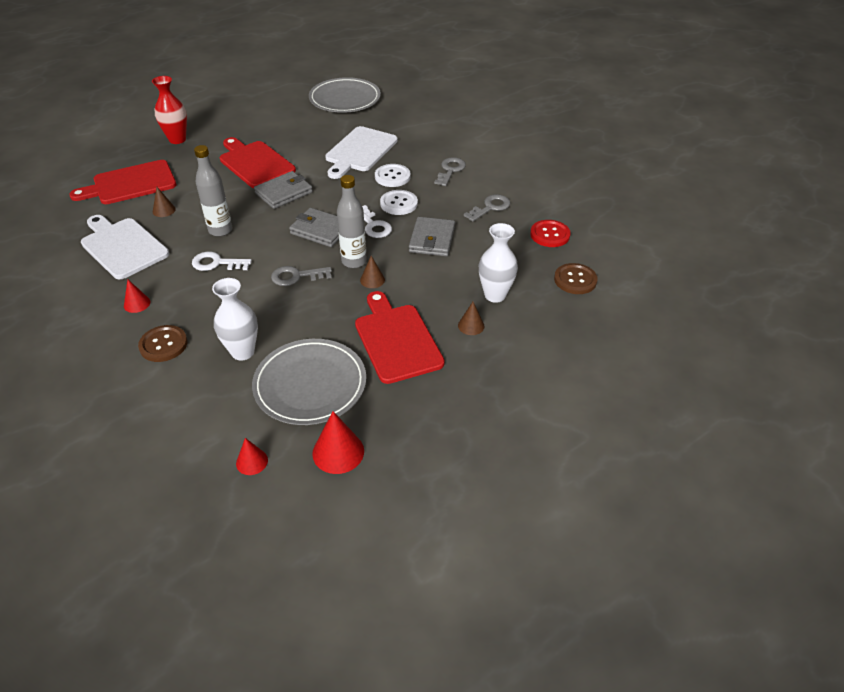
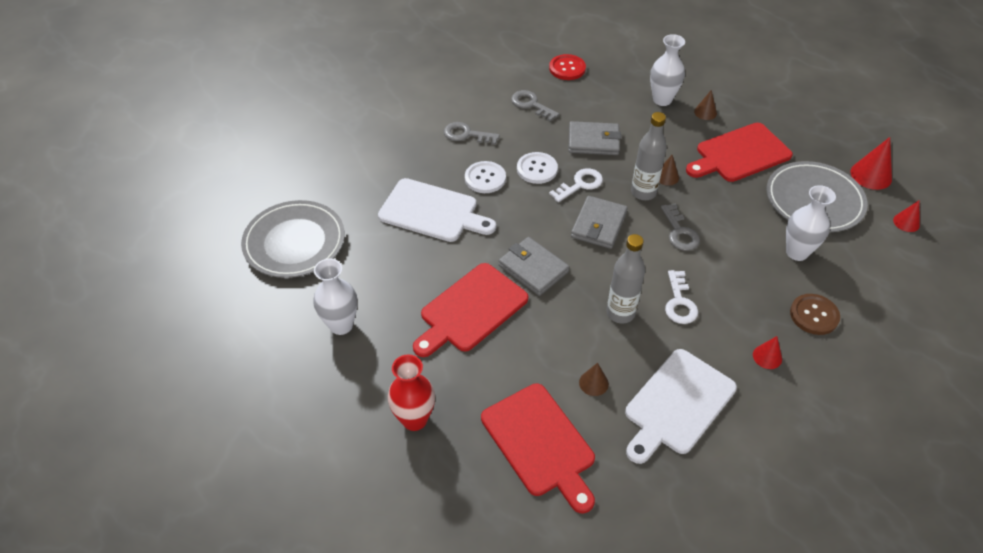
camera: 95 degrees left, 5 degrees up
(265, 116) = (341, 325): none -> white vase
(575, 280) = (627, 56): brown button -> none

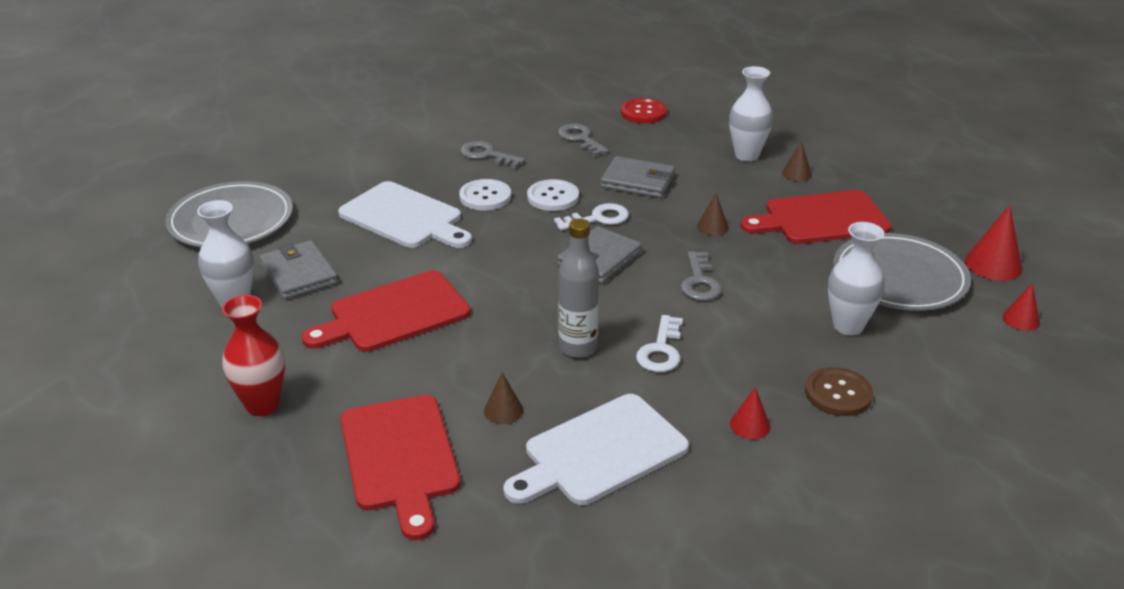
camera: 15 degrees right, 15 degrees down
(533, 268) = (493, 287): grey wallet -> grey wallet (299, 274)
(643, 192) = (673, 237): grey bottle -> none

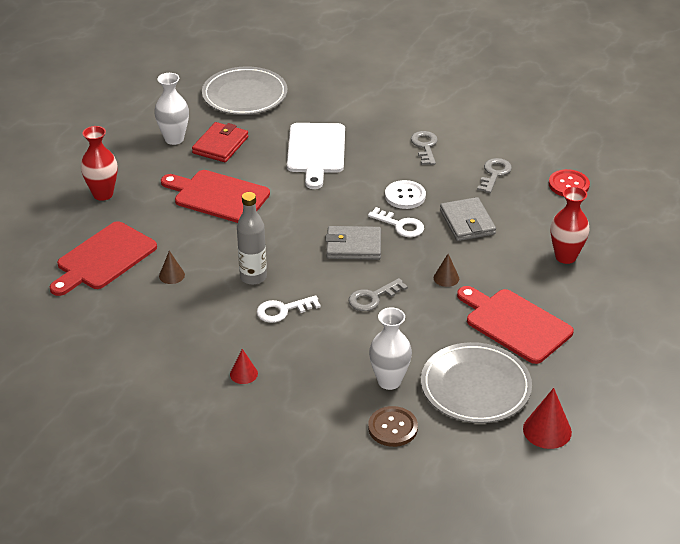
camera: 55 degrees right, 5 degrees up
(299, 274) = (220, 145): grey wallet -> red wallet
(485, 196) = (374, 169): white button -> none
(600, 452) = (168, 325): white cutting board -> none
(746, 155) = (565, 257): white vase -> red vase
(796, 174) = (567, 290): brown cone -> none
(838, 394) = (309, 400): brown button -> brown button (392, 428)
(1021, 319) = (484, 464): red cone -> none

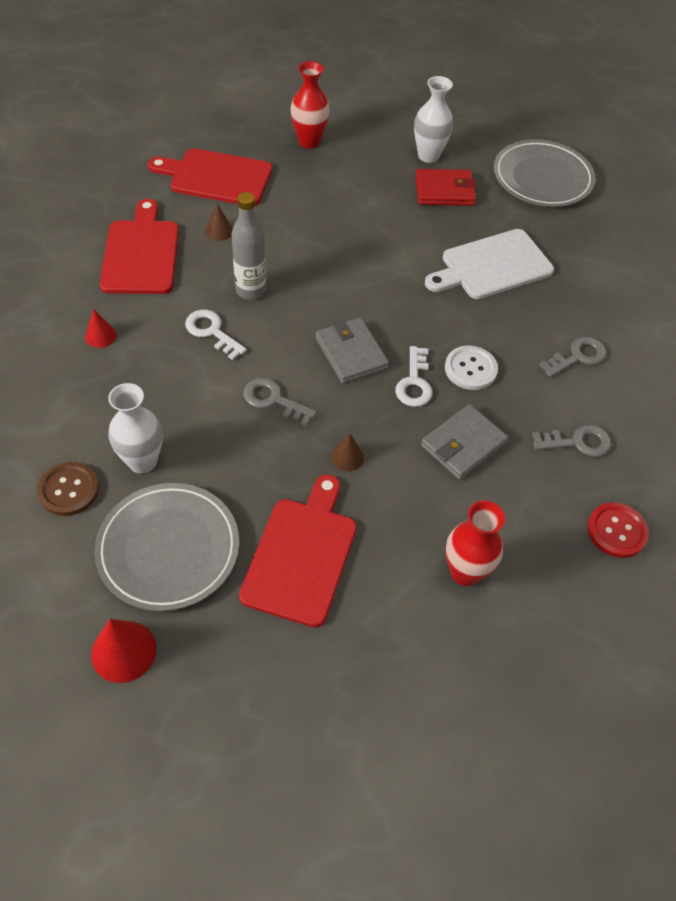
camera: 60 degrees right, 15 degrees up
(218, 196) = (361, 219): red cutting board -> red cutting board (141, 253)

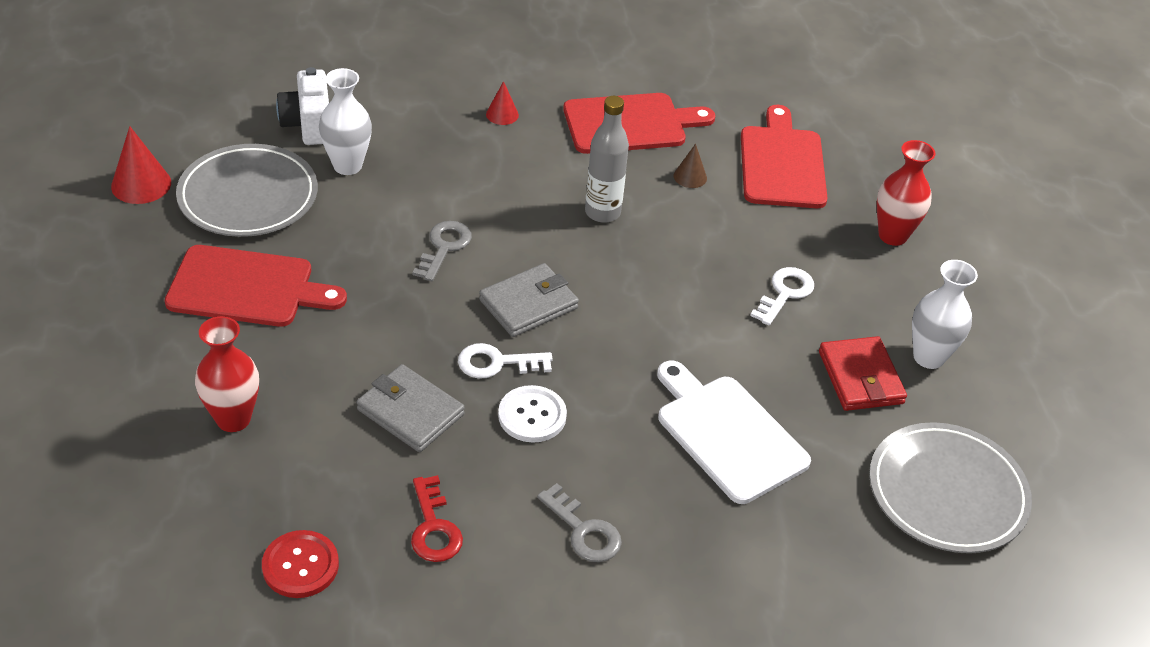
camera: 80 degrees right, 10 degrees down
(69, 490) = (308, 125): brown button -> white camera
(212, 332) = (530, 190): white key -> white key (785, 293)
(347, 457) = (376, 312): brown cone -> none
(577, 442) = (433, 527): grey key -> red key

